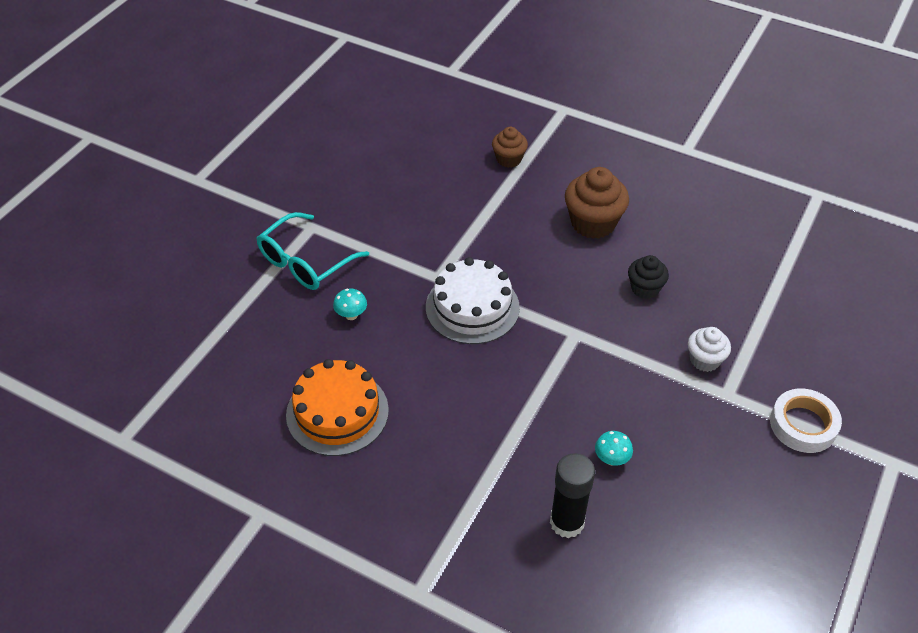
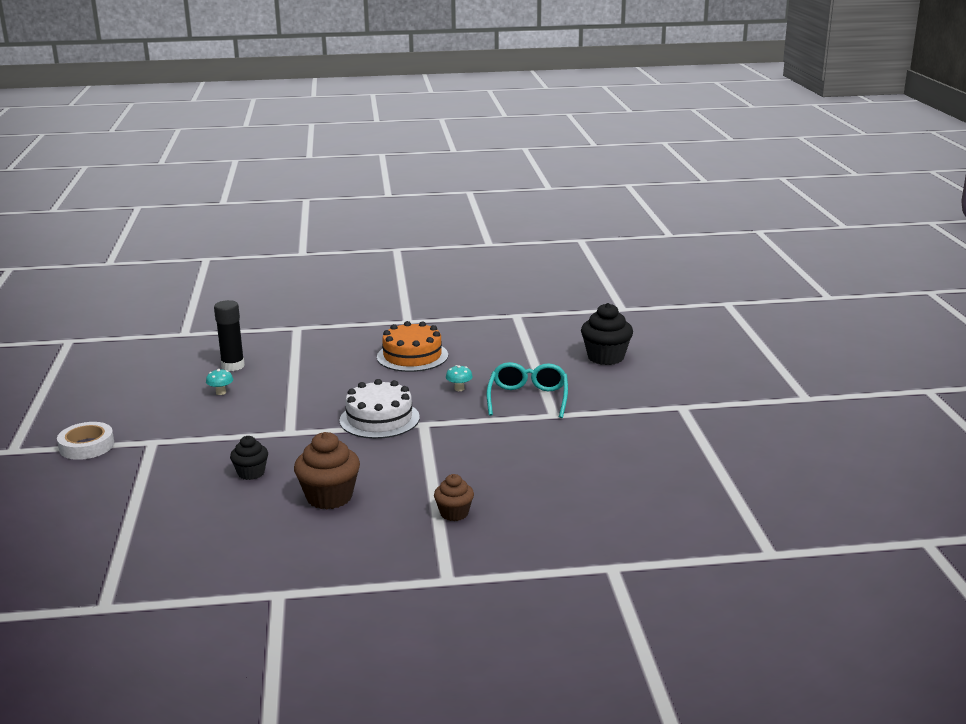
camera: 145 degrees right, 25 degrees down
(151, 287) = (605, 357): none -> black cupcake
(704, 360) = (178, 452): white cupcake -> none

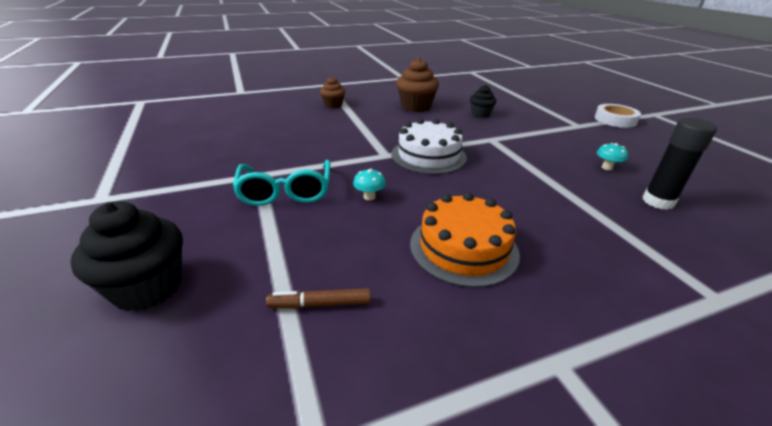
camera: 165 degrees right, 10 degrees up
(509, 344) = (320, 304): none -> brown marker

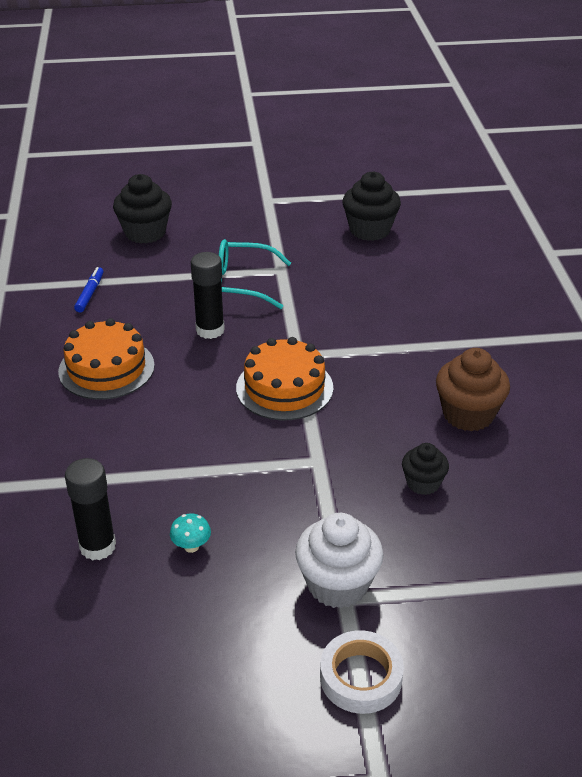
camera: 105 degrees right, 5 degrees up
(193, 143) = (370, 230): none -> black cupcake
(320, 304) = (90, 294): brown marker -> blue marker
(333, 105) = (484, 331): brown cupcake -> none
(369, 197) = (210, 330): turquoise mushroom -> black glue stick
(428, 156) = (284, 388): white cake -> orange cake
(573, 127) = (337, 584): none -> white cupcake

